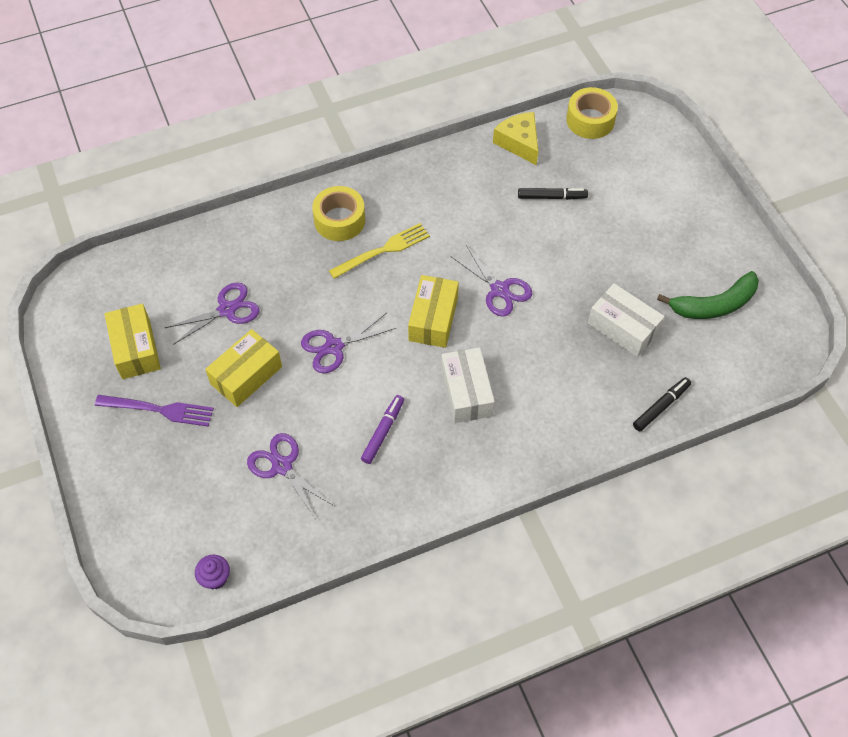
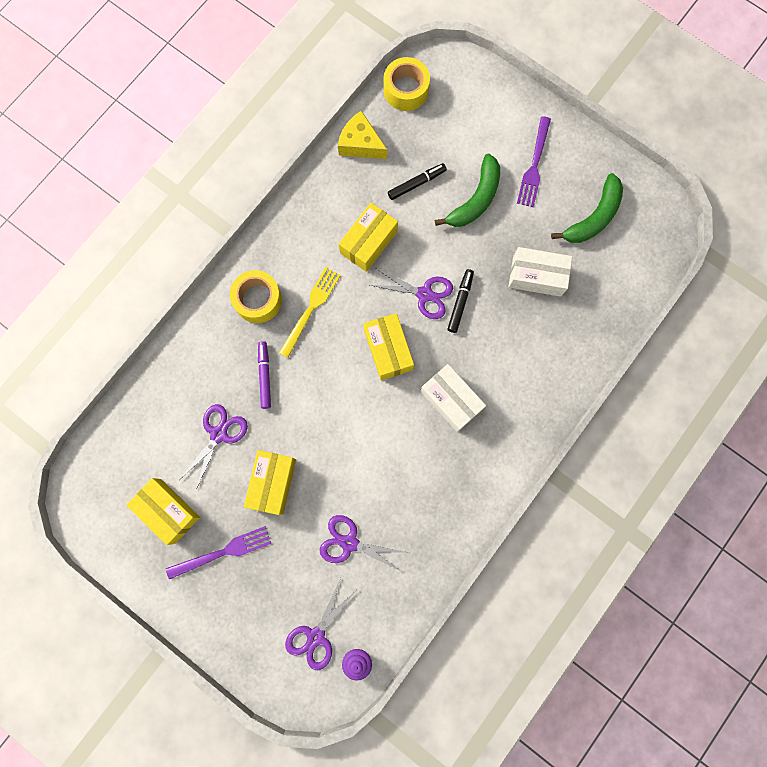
camera: 30 degrees left, 20 degrees up
(334, 347) = (325, 418): purple scissors -> purple scissors (316, 636)
(383, 432) = (408, 469): purple marker -> purple marker (265, 376)
(474, 223) = (368, 242): none -> yellow box
(601, 235) = (475, 199): none -> green banana
(661, 407) = (600, 330): black marker -> black marker (460, 302)
(679, 234) = (534, 166): none -> purple fork

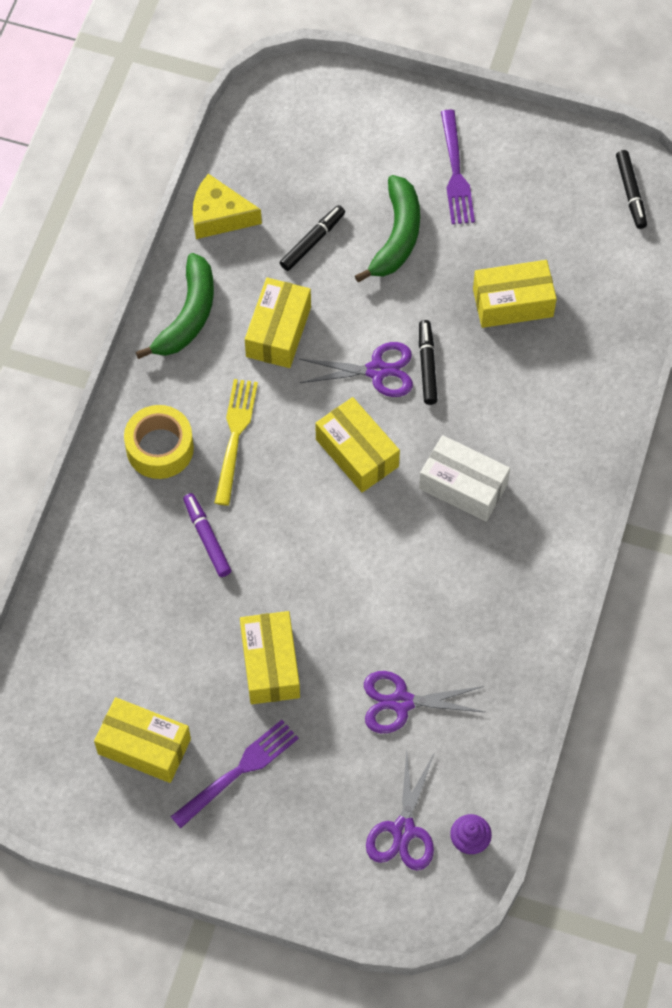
camera: 20 degrees left, 15 degrees down
(219, 434) = (174, 629): purple scissors -> none
(406, 90) = (252, 133): yellow tape -> none
(537, 276) = (513, 302): white box -> yellow box
(593, 217) = (556, 210): green banana -> green banana (188, 315)
(650, 222) = (630, 193): none -> black marker

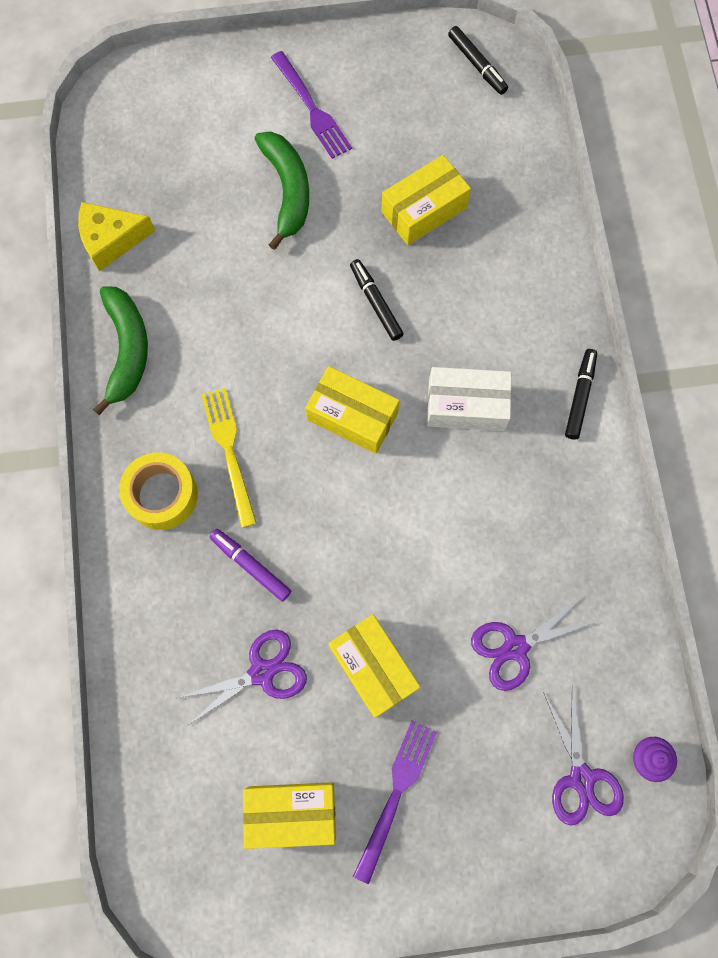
camera: 25 degrees left, 10 degrees up
(278, 331) = (221, 329): yellow box -> none
(312, 241) = (211, 228): black marker -> black marker (580, 396)
(377, 371) = (332, 328): purple scissors -> purple scissors (261, 672)

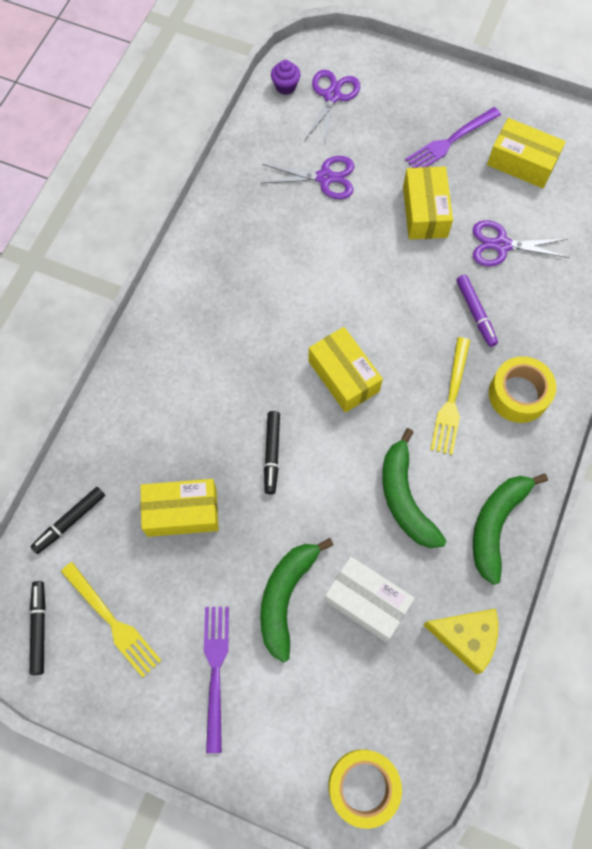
camera: 150 degrees left, 5 degrees down
(144, 92) = (363, 786): none -> yellow tape
(226, 329) = (405, 498): none -> green banana
(420, 99) = (113, 622): none -> yellow fork
(466, 405) = (254, 339): white box -> white box (366, 602)
(580, 396) = (168, 303): black marker -> black marker (70, 521)

